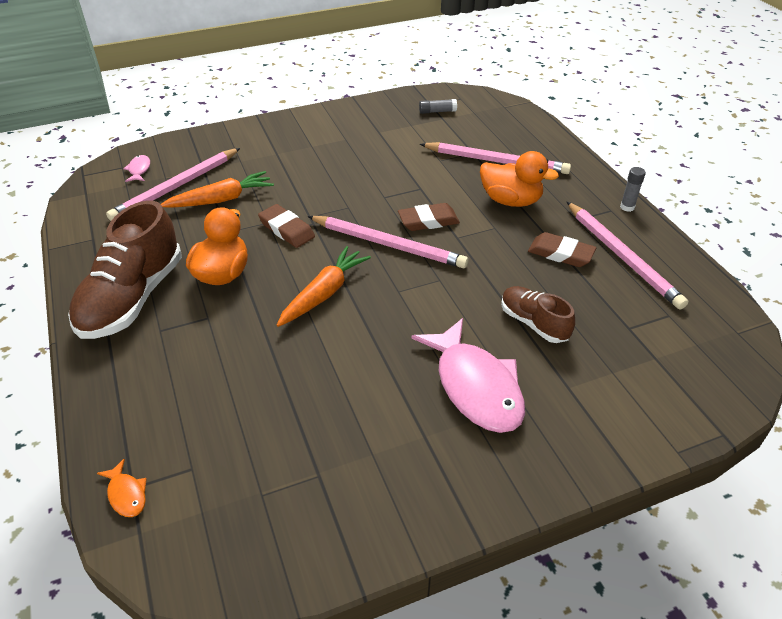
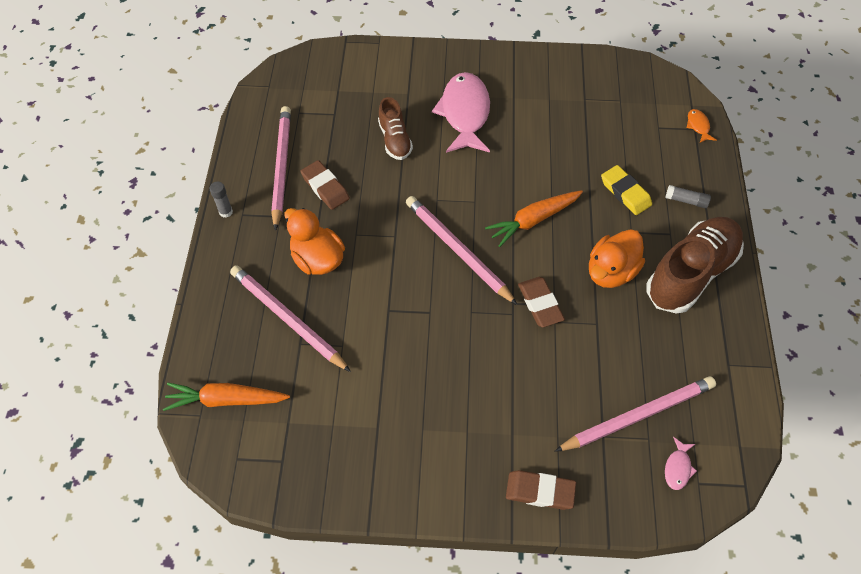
camera: 155 degrees left, 15 degrees up
(221, 200) = (593, 373): orange carrot -> orange carrot (226, 400)
(223, 357) = (625, 192): none -> yellow eraser
(428, 221) = (407, 264): brown eraser -> brown eraser (540, 491)
(437, 111) = (284, 440): grey glue stick -> grey glue stick (686, 200)

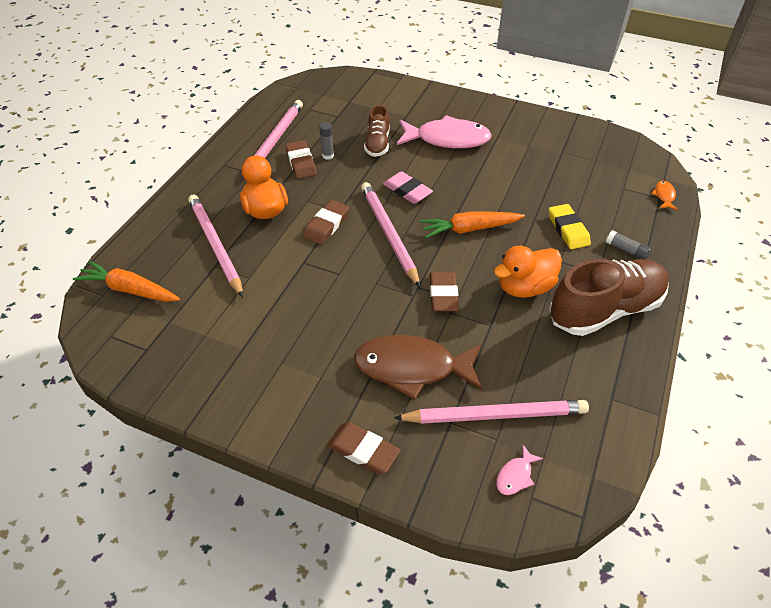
camera: 20 degrees right, 10 degrees down
(226, 212) = (212, 160): grey glue stick -> grey glue stick (328, 156)
(390, 258) = (326, 225): none -> brown eraser
(452, 191) = (407, 191): none -> pink eraser
(464, 113) = (447, 139): pink fish -> pink fish turned 75 degrees clockwise
(546, 393) = (412, 368): none -> brown fish

